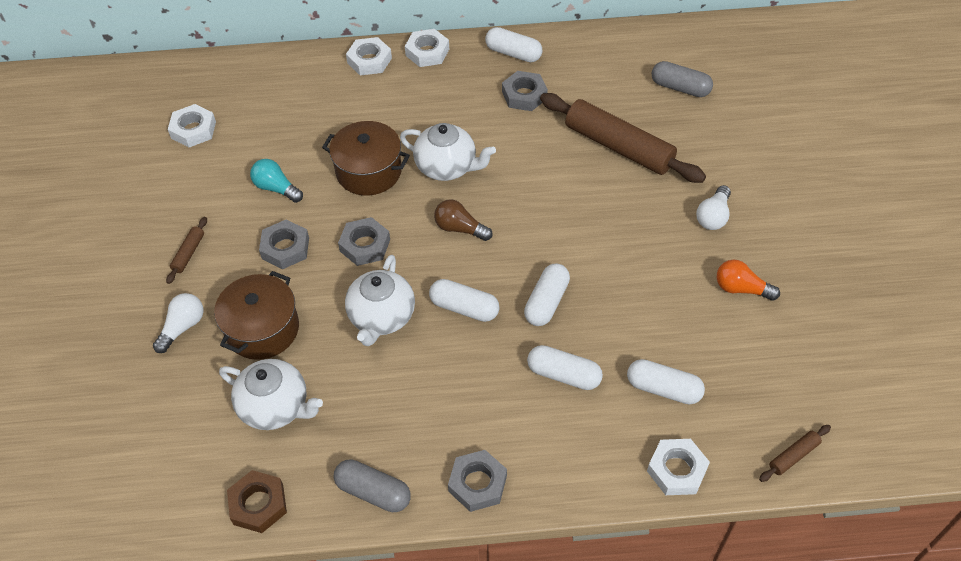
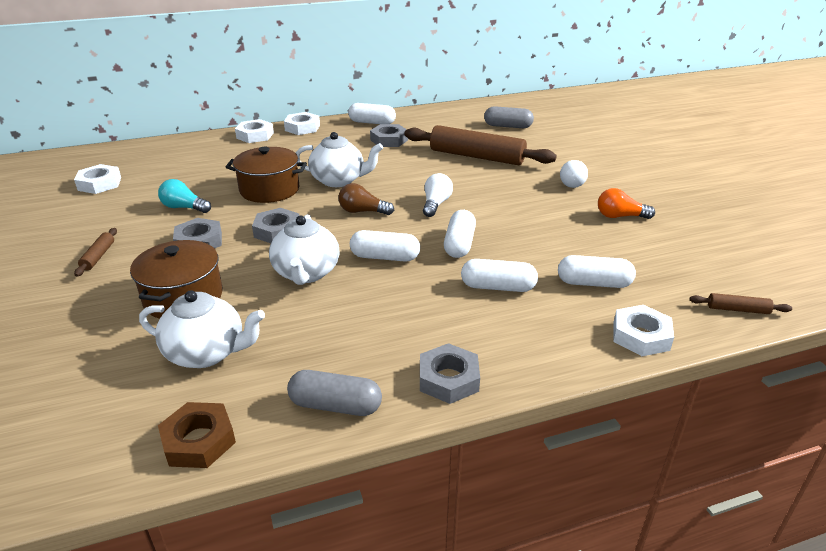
camera: 15 degrees left, 20 degrees down
(183, 327) = (94, 307): white light bulb -> white light bulb (436, 204)
(793, 456) = (738, 309): brown rolling pin -> brown rolling pin turned 60 degrees clockwise

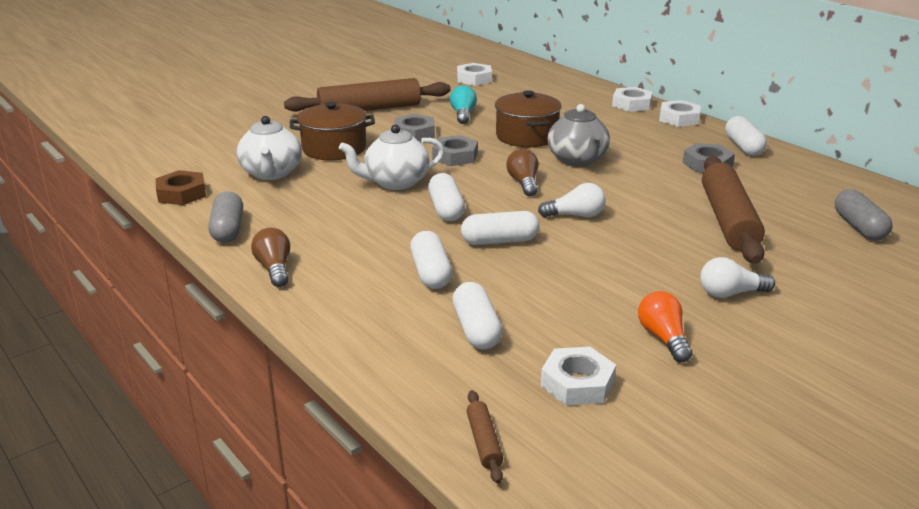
camera: 70 degrees right, 5 degrees down
(98, 256) = (369, 109): brown rolling pin -> brown rolling pin, size x2.40
(339, 180) = (577, 160): white teapot -> grey teapot
(448, 379) = (274, 269): grey nut -> brown light bulb
(641, 336) = (386, 367): white nut -> white nut (577, 383)

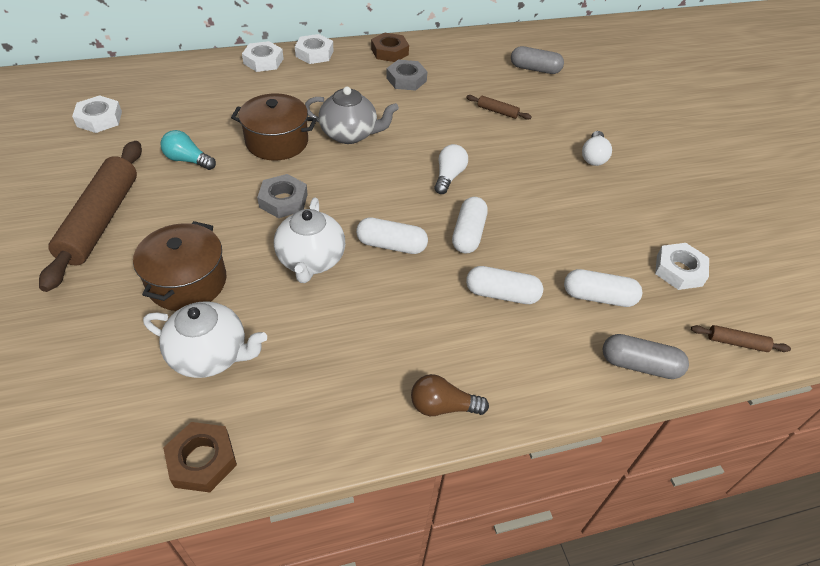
camera: 70 degrees left, 20 degrees up
(228, 229) = (332, 429): grey capsule -> grey capsule (639, 365)
(414, 133) = (203, 208): grey nut -> none
(523, 183) = (372, 181): brown light bulb -> none
(663, 338) = (637, 209): orange light bulb -> none
(728, 220) = (497, 111): brown rolling pin -> brown rolling pin, size x0.42
(743, 147) = (389, 52): white capsule -> brown nut

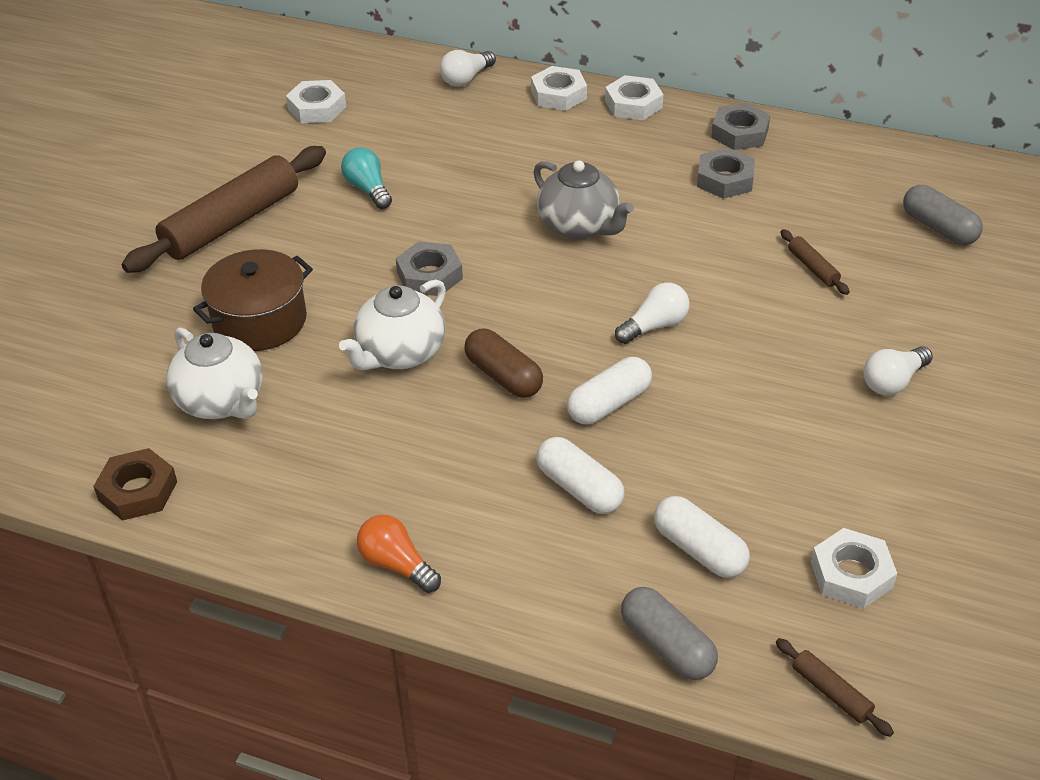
camera: 40 degrees right, 5 degrees down
(193, 69) = (466, 79): none -> white light bulb
(277, 142) = (484, 203): brown pot -> none
(389, 52) = (739, 133): brown nut -> grey nut
(391, 245) = (503, 376): white capsule -> brown capsule
(443, 406) = (396, 565): brown light bulb -> orange light bulb

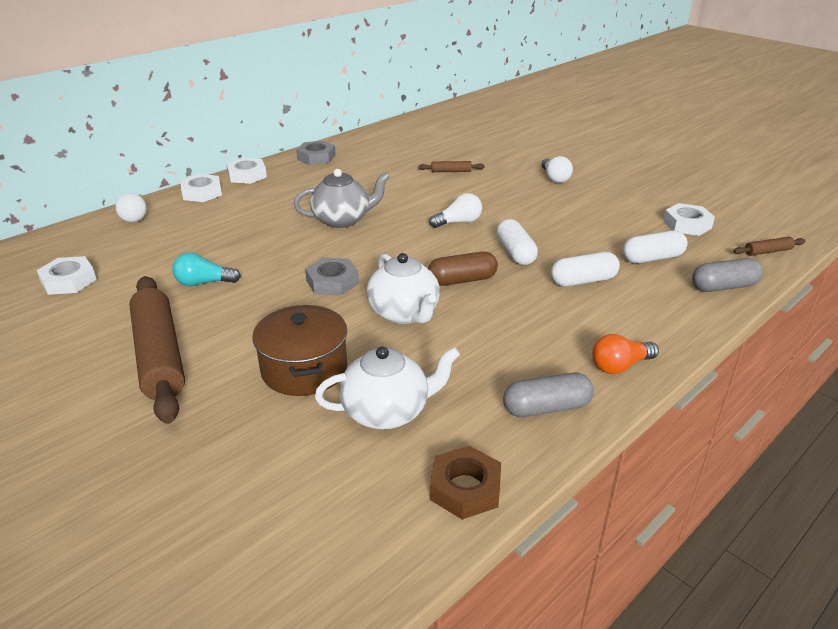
camera: 65 degrees left, 10 degrees down
(655, 326) = (458, 222): white light bulb -> white light bulb turned 75 degrees clockwise
(725, 179) = (352, 171): grey nut -> none
(939, 228) = (451, 138): grey capsule -> grey capsule (546, 408)

